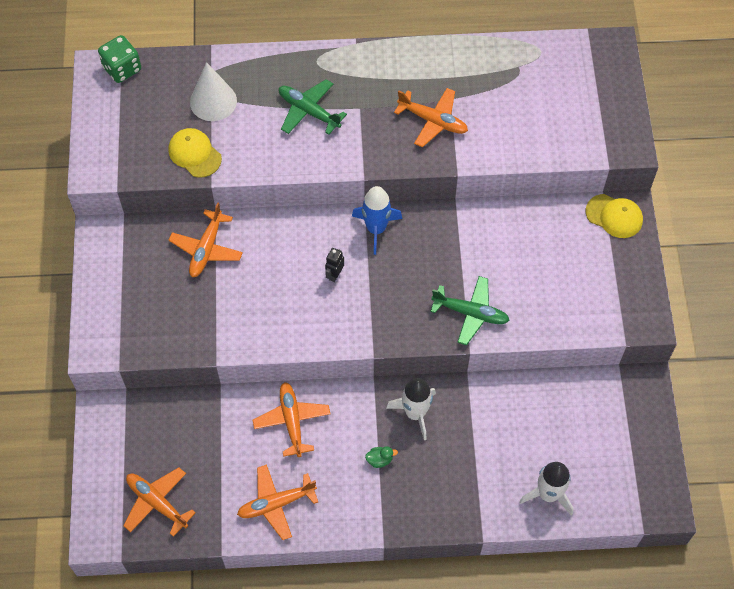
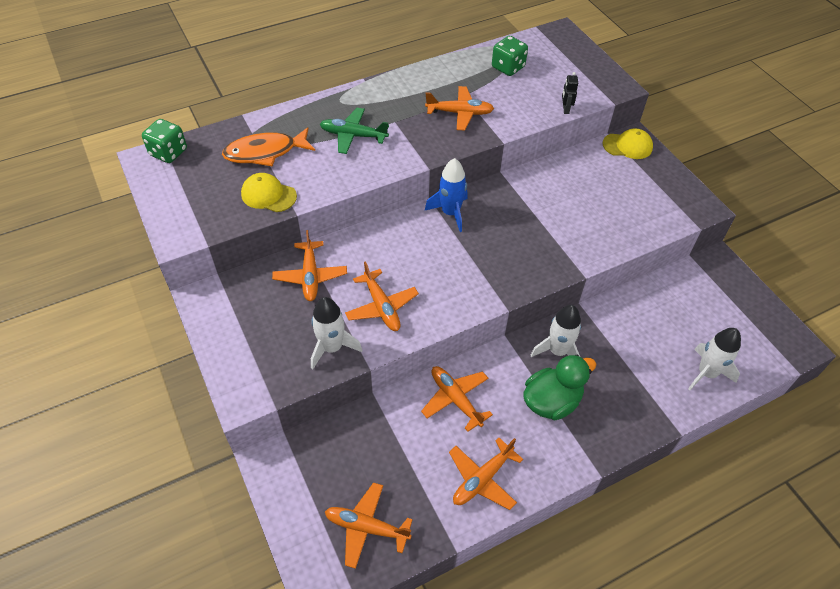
camera: 25 degrees left, 10 degrees down
(192, 330) = (332, 347): none -> white rocket
(213, 101) = (265, 152): white cone -> orange fish
(257, 307) = (381, 307): none -> orange plane
(335, 275) = (436, 258): black robot -> black robot (565, 109)
(380, 460) = (551, 401): green duck -> green duck, size x2.50
(471, 313) = (567, 248): green plane -> none
(520, 77) = (508, 67): none -> green dice

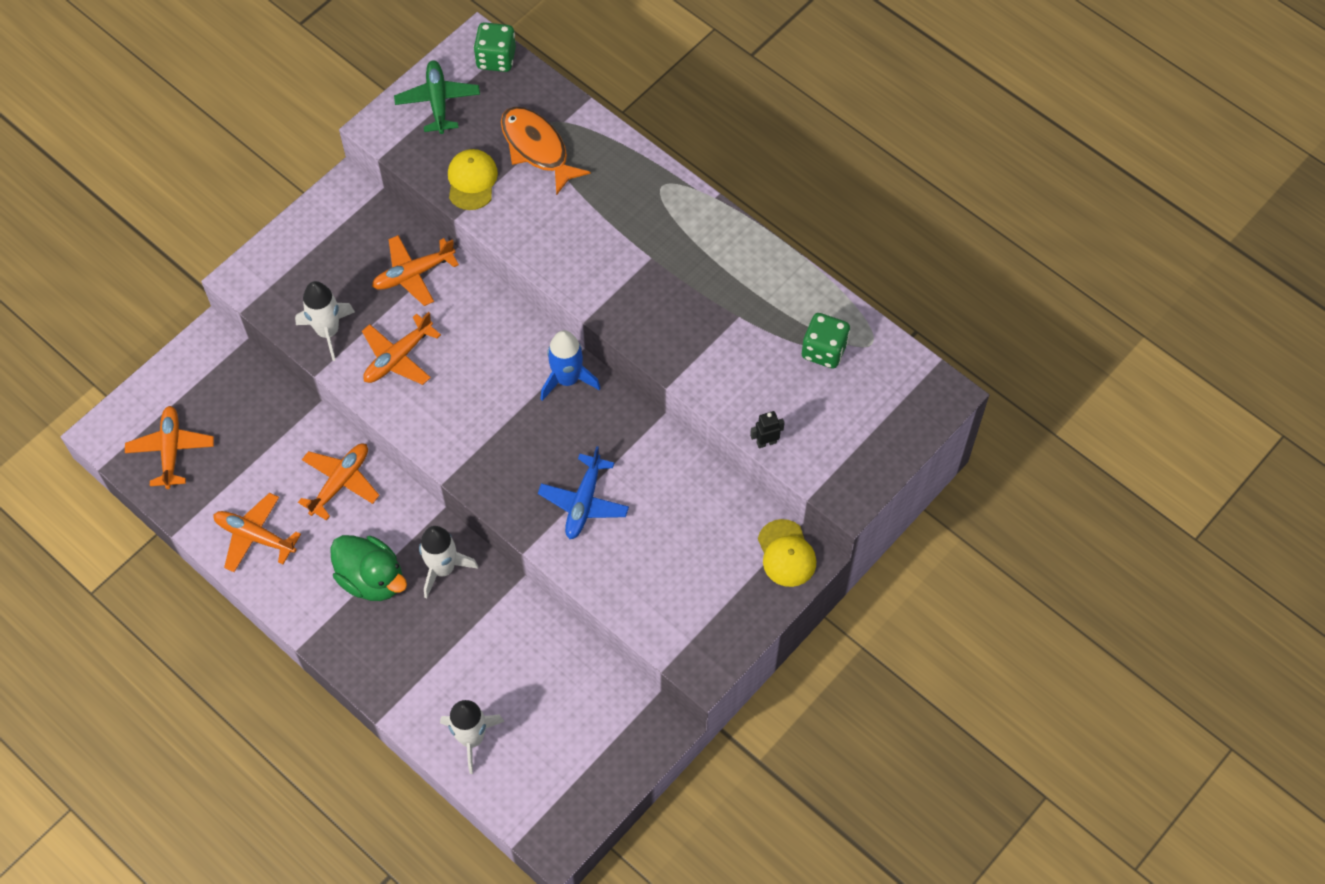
camera: 70 degrees right, 10 degrees up
(353, 136) = (605, 223): green plane -> green plane (438, 101)
(460, 113) = (701, 323): orange plane -> none
(555, 232) = (584, 502): none -> blue plane

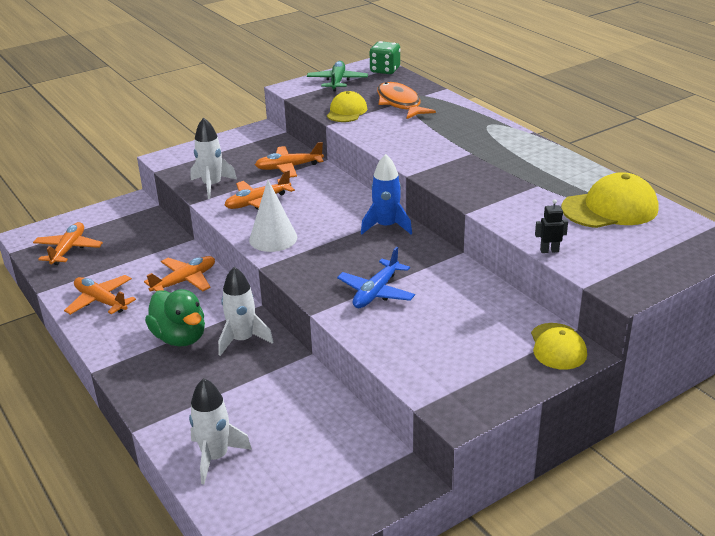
camera: 15 degrees right, 30 degrees down
(440, 427) = (273, 238): none -> white cone
(824, 350) = (610, 208): green dice -> yellow cap

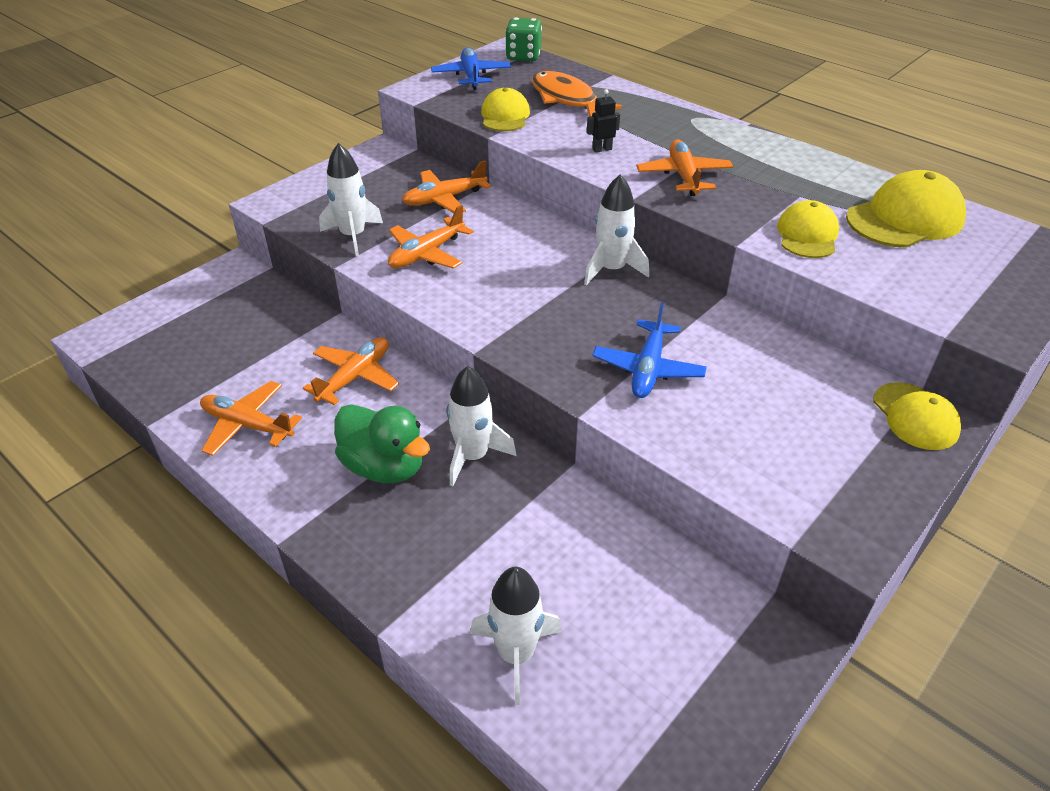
camera: 15 degrees left, 10 degrees up
(68, 249) = (169, 350): orange plane -> orange plane (683, 176)
(273, 238) = (472, 305): white cone -> none
(337, 82) = (471, 76): green plane -> blue plane
(386, 226) = (611, 269): blue rocket -> white rocket
(524, 212) = (807, 235): none -> yellow cap
(549, 250) = (871, 287): black robot -> black robot (602, 149)

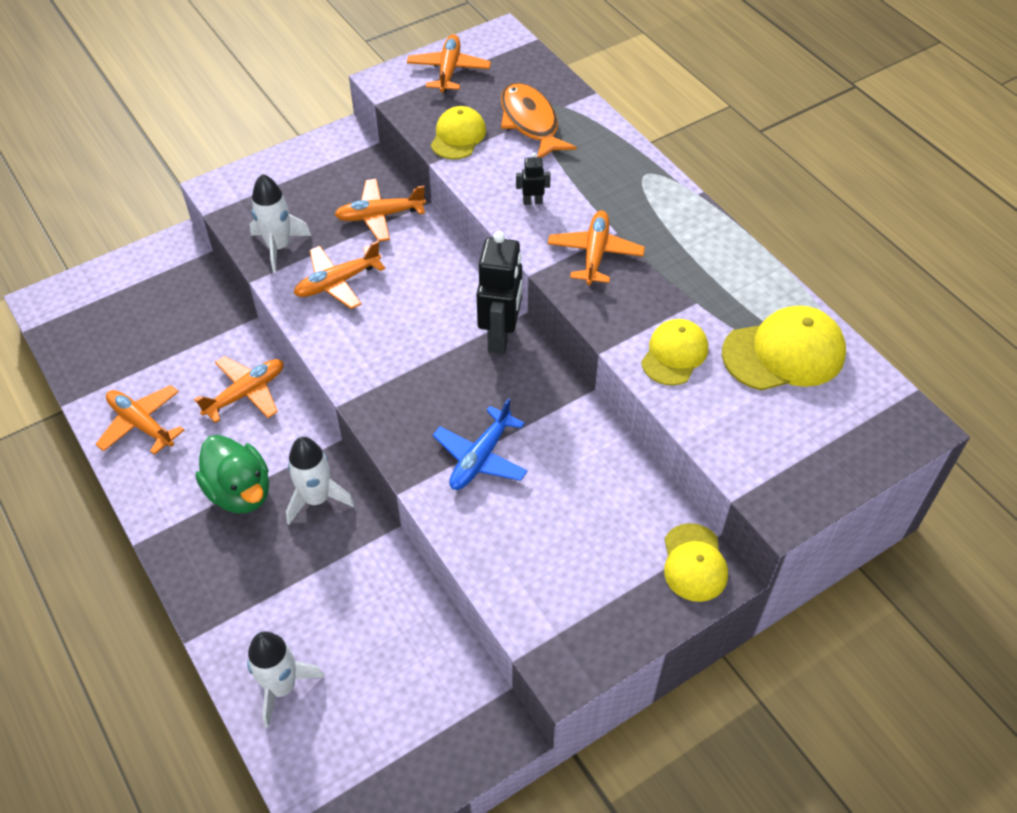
camera: 15 degrees right, 10 degrees up
(471, 76) = (449, 70): blue plane -> orange plane
(523, 56) = (515, 48): green dice -> none
(611, 269) = (500, 337): white rocket -> black robot

